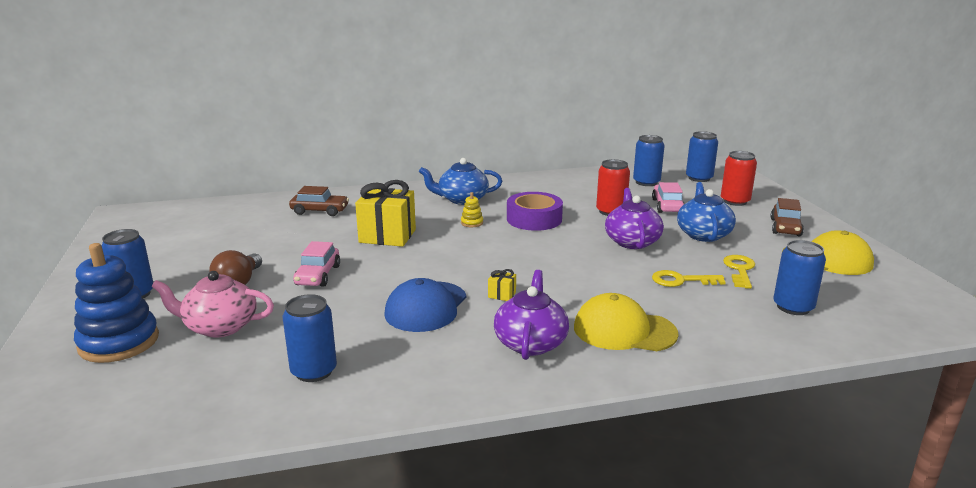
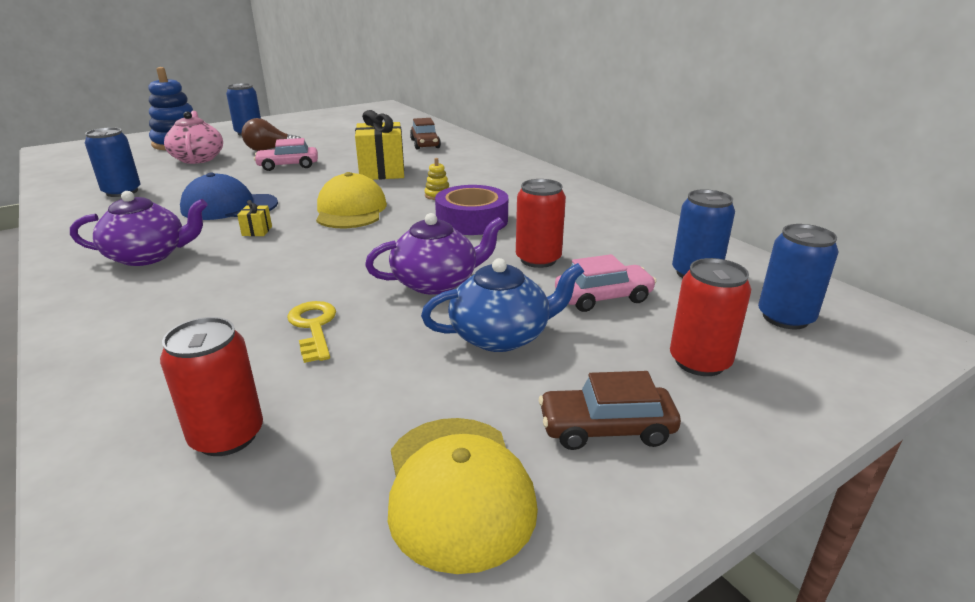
camera: 70 degrees right, 5 degrees up
(462, 199) = (502, 183): blue teapot -> none
(624, 330) = (166, 299): yellow cap -> yellow cap (351, 210)
(740, 270) = (366, 376): yellow key -> none
(793, 307) = (227, 436): blue can -> red can

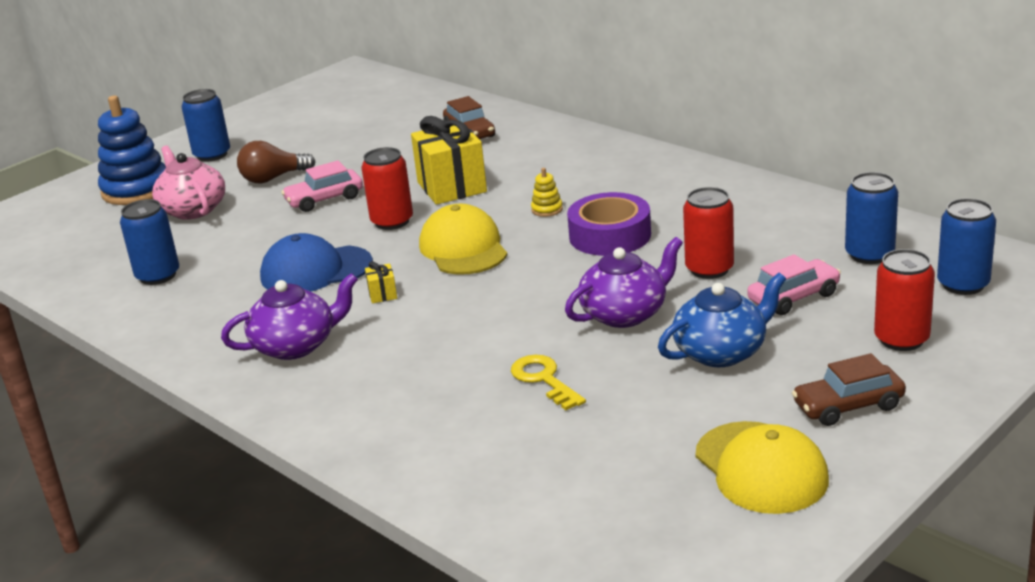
camera: 10 degrees left, 0 degrees up
(227, 436) = (555, 475): red can -> red can (392, 221)

